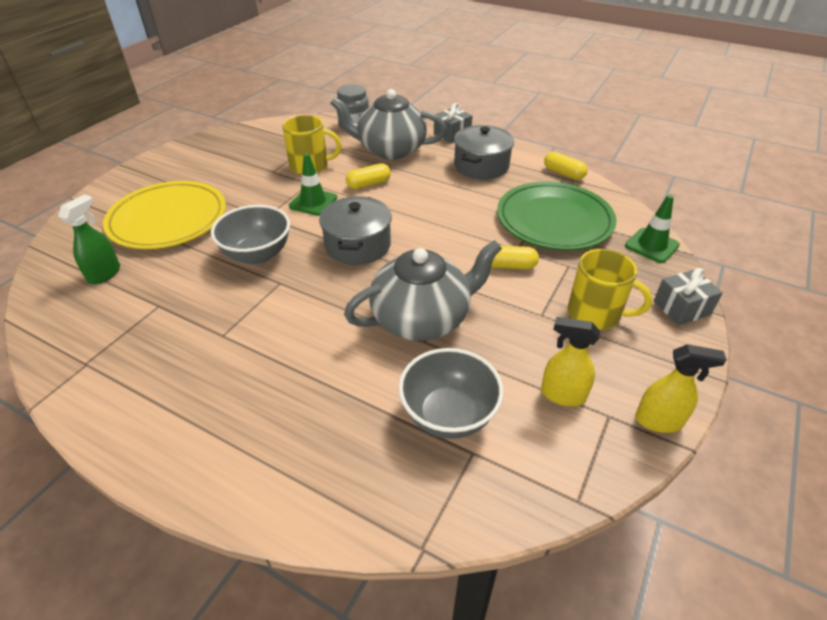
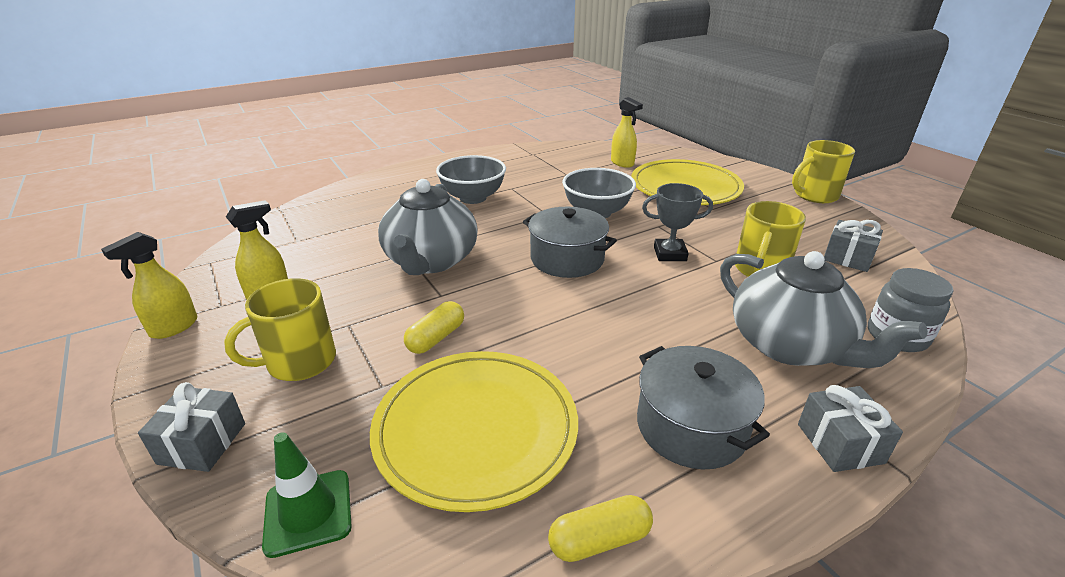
camera: 120 degrees right, 10 degrees down
(105, 274) = (622, 163): green spray bottle -> yellow spray bottle
(160, 158) = (814, 195): none -> yellow mug
(270, 140) = (847, 258): none -> grey gift
(313, 202) = (670, 254): green traffic cone -> grey trophy
(368, 184) = (690, 298): yellow capsule -> none
(390, 150) = (790, 345): grey teapot -> grey teapot turned 105 degrees clockwise
(448, 415) = (333, 241): grey bowl -> grey bowl (473, 198)
(554, 220) = (476, 430): green plate -> yellow plate

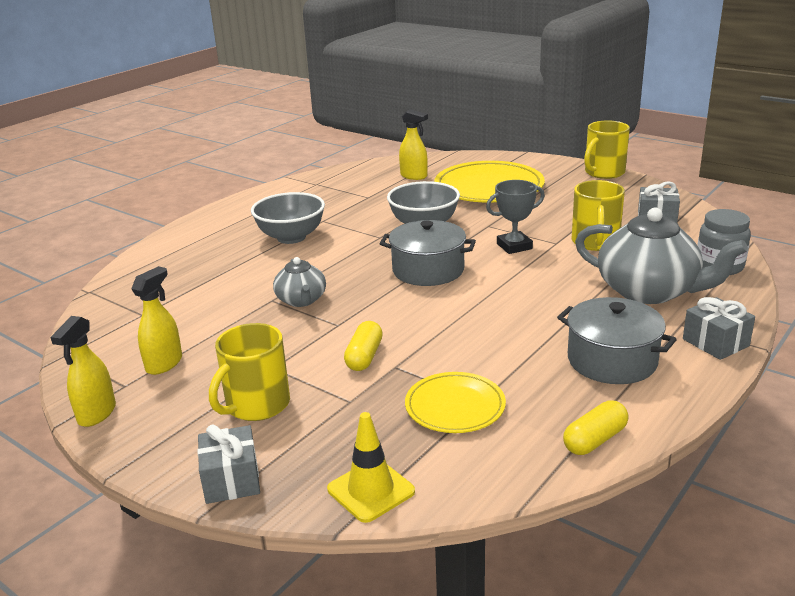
camera: 20 degrees left, 5 degrees down
(308, 512) = (371, 490): green traffic cone -> yellow traffic cone
(431, 261) = (301, 300): grey teapot -> grey teapot, size x0.54
(476, 430) = (455, 406): yellow plate -> yellow plate, size x0.57

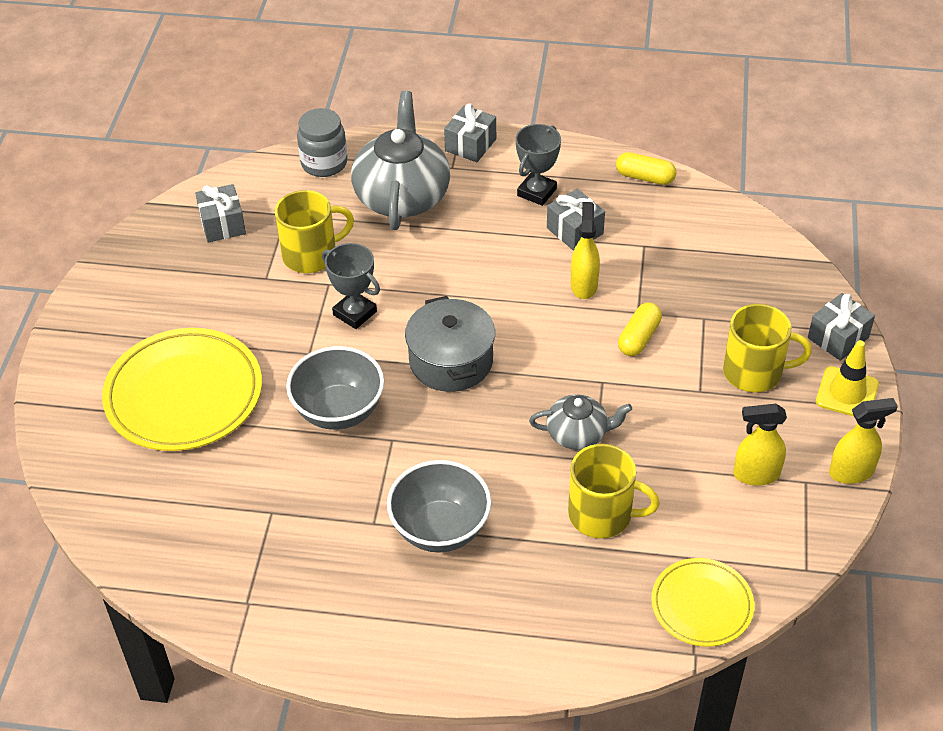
camera: 120 degrees left, 20 degrees up
(301, 300) = (578, 434): grey teapot -> grey teapot turned 45 degrees clockwise
(364, 357) = (639, 338): yellow capsule -> yellow capsule turned 45 degrees counterclockwise
(371, 490) = (784, 263): yellow traffic cone -> yellow traffic cone (847, 393)
(414, 176) = (170, 493): yellow spray bottle -> yellow spray bottle (584, 285)
(455, 406) = (663, 256): yellow plate -> yellow plate (702, 605)
(535, 365) = (575, 231): none -> grey gift
(603, 172) = (86, 299): yellow mug -> yellow mug (602, 515)
(612, 360) = (537, 192): grey pot -> grey trophy

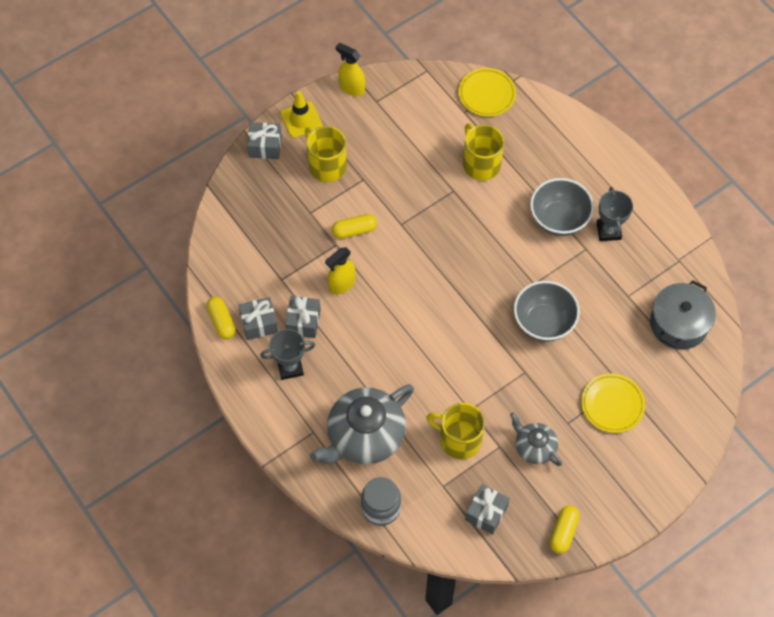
camera: 135 degrees left, 15 degrees up
(131, 261) = (563, 532): none -> yellow capsule
(184, 394) = (612, 404): yellow plate -> yellow plate, size x0.57
(355, 313) = (476, 376): grey trophy -> grey trophy (608, 231)
(451, 361) = (459, 301): grey pot -> grey pot (678, 324)
(470, 145) = (283, 439): grey gift -> grey gift (259, 323)
(578, 434) = (445, 208): grey teapot -> grey teapot (534, 447)
(756, 474) = (392, 122): yellow spray bottle -> none

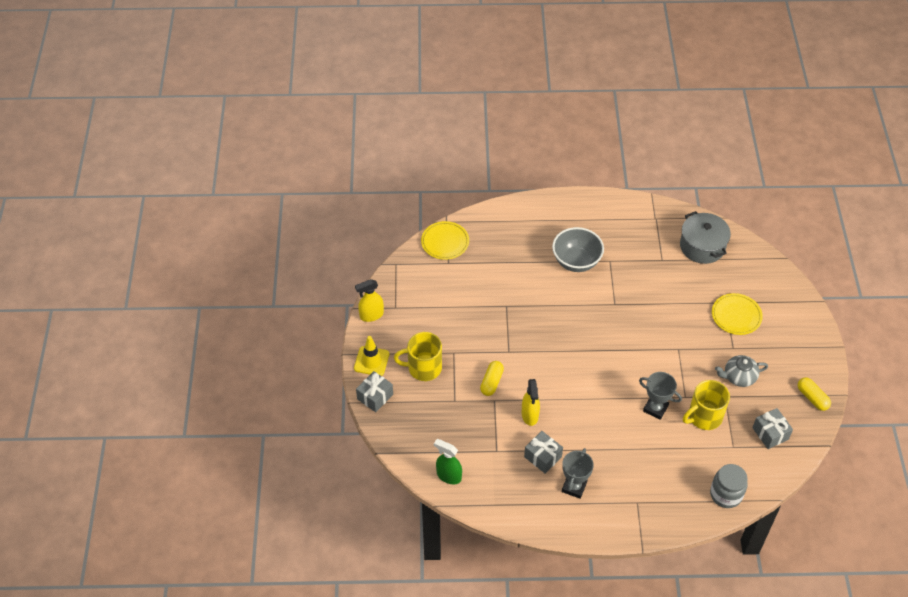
camera: 55 degrees left, 10 degrees down
(221, 321) = (503, 510): yellow capsule -> none
(225, 256) = (448, 476): none -> green spray bottle
(259, 323) = (523, 486): grey gift -> none
(364, 436) = (663, 472): grey teapot -> none
(480, 163) = (497, 278): yellow mug -> none
(543, 322) = (648, 316): grey bowl -> none
(608, 231) = (606, 241): grey trophy -> grey trophy (655, 408)

